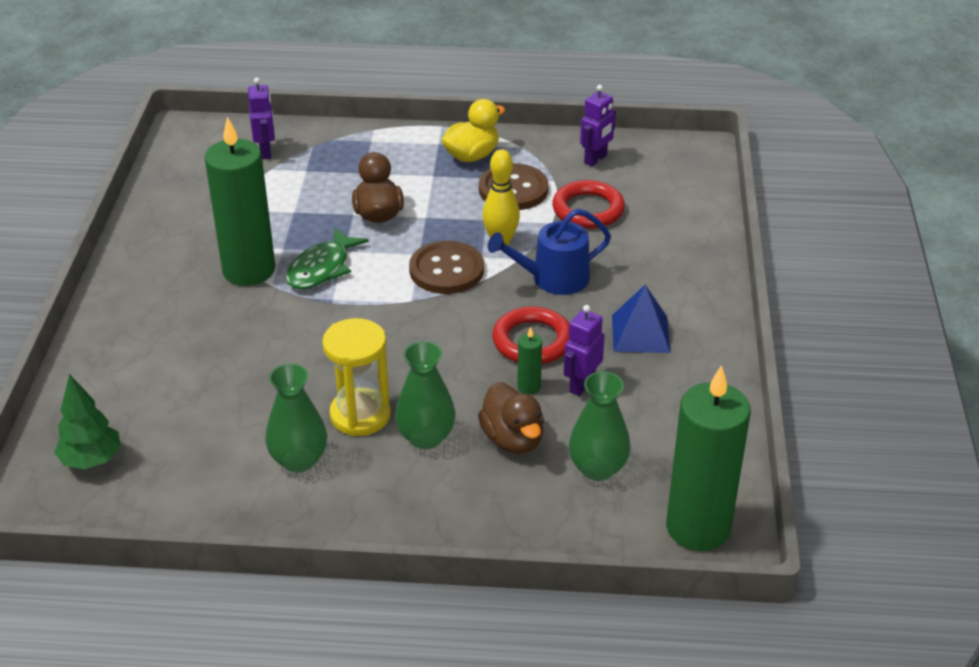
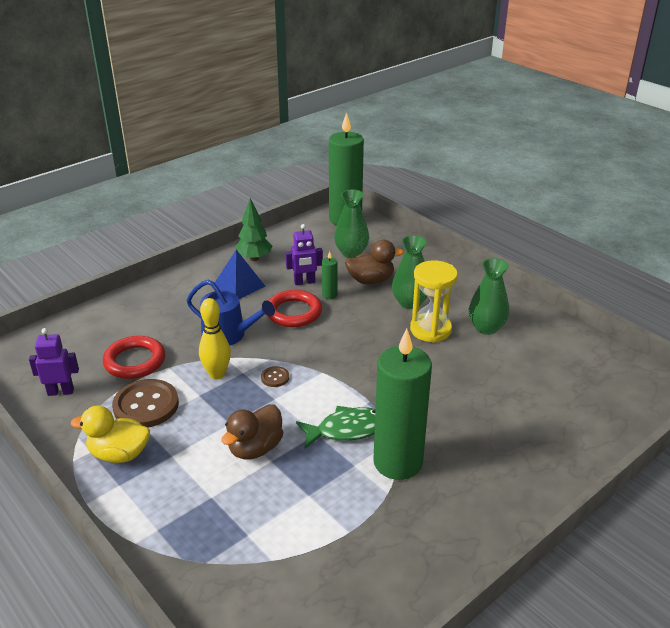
camera: 135 degrees left, 5 degrees down
(92, 460) = (609, 391): green tree -> green tree (254, 258)
(266, 152) = (250, 588): purple robot -> none
(446, 270) = (275, 377): brown button -> brown button, size x0.46
(513, 439) = (370, 280): brown duck -> brown duck turned 60 degrees clockwise

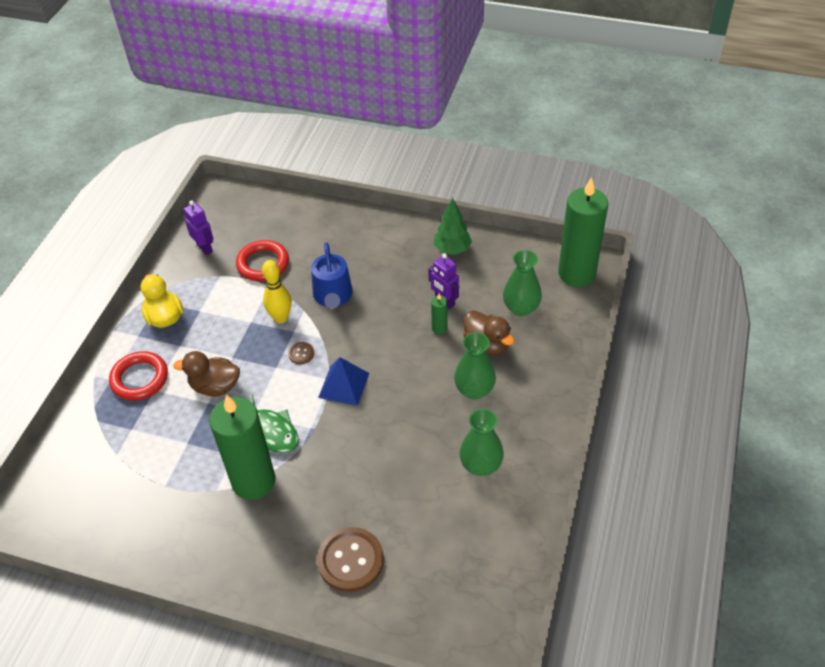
camera: 60 degrees right, 15 degrees up
(146, 405) = (220, 300): brown button -> brown button (350, 560)
(239, 285) = (404, 263): blue pyramid -> blue pyramid (343, 385)
(294, 312) = (394, 318): red ring -> red ring (140, 379)
(430, 330) = (444, 424): yellow hourglass -> none

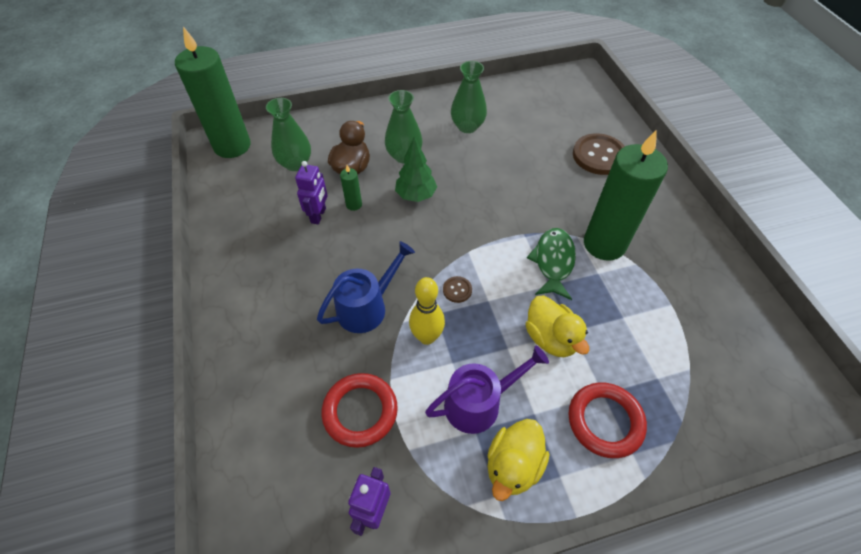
camera: 125 degrees left, 5 degrees up
(213, 321) = (478, 403): none -> purple watering can
(215, 386) = (551, 338): brown duck -> yellow duck
(343, 385) = (465, 238): blue pyramid -> none
(452, 249) = (242, 241): green tree -> green tree (416, 195)

